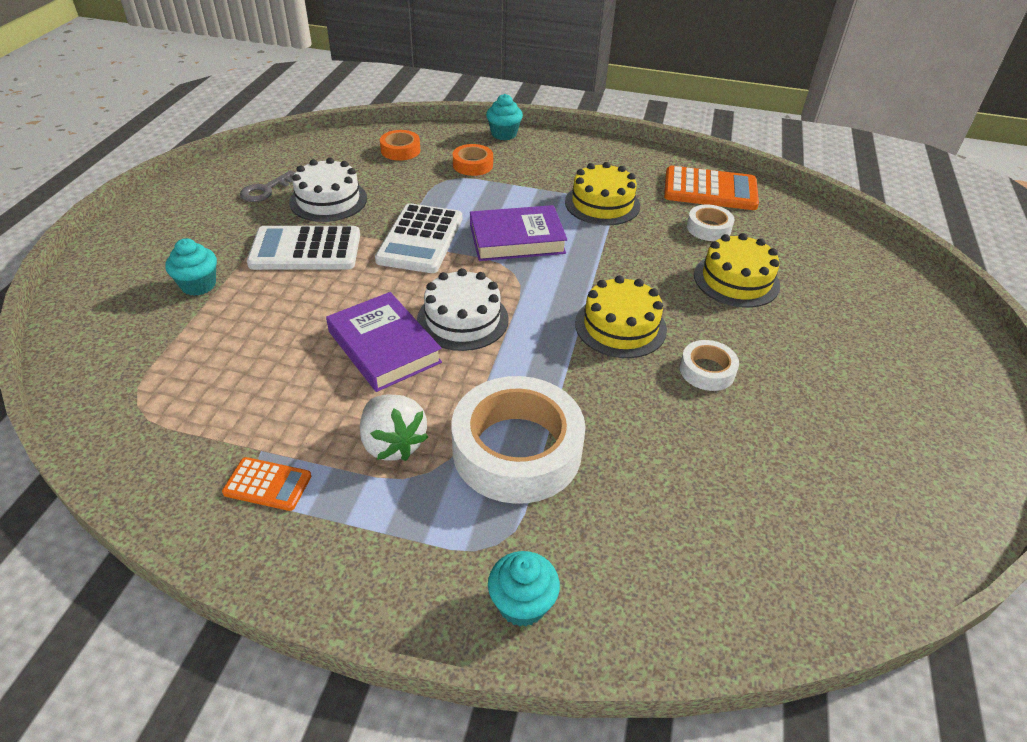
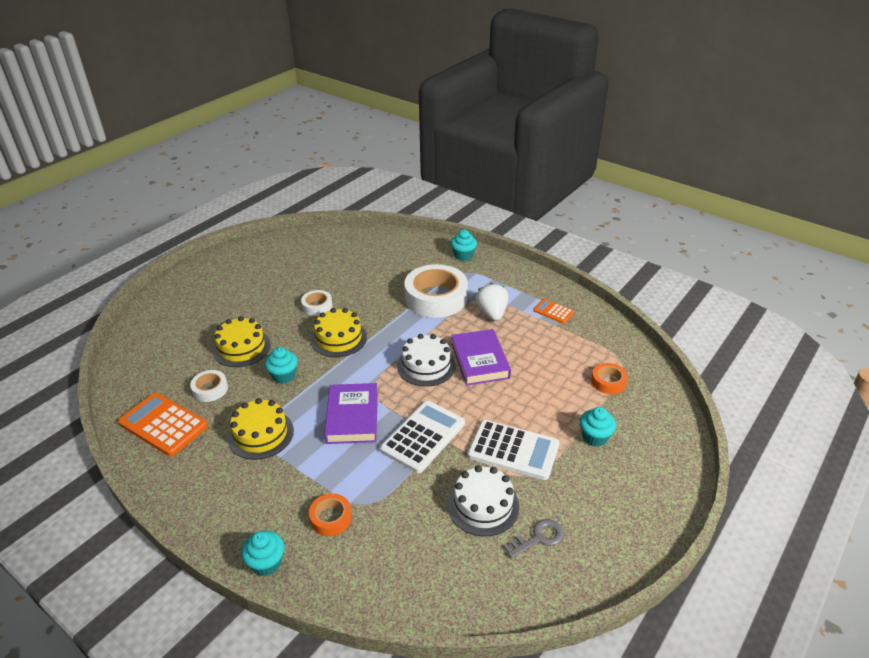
camera: 155 degrees left, 5 degrees down
(400, 150) = (389, 566): orange tape -> orange tape (608, 382)
(517, 239) = (352, 417): purple book -> purple book turned 75 degrees clockwise
(642, 261) = (283, 376): none -> turquoise cupcake

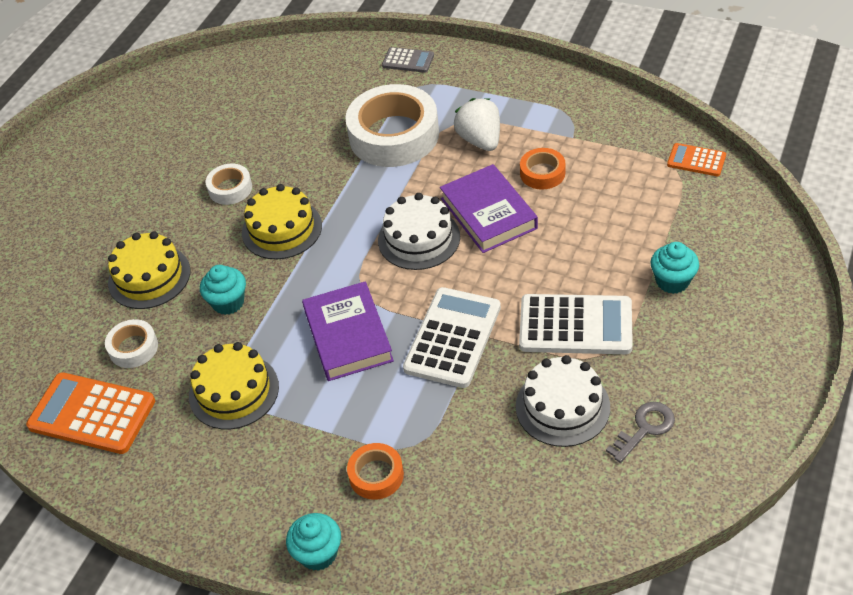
camera: 10 degrees left, 10 degrees up
(463, 256) = (408, 61): turquoise cupcake -> grey calculator
(553, 311) = (562, 117): orange calculator -> orange calculator (696, 160)
(608, 382) = (666, 201): orange tape -> orange tape (542, 173)

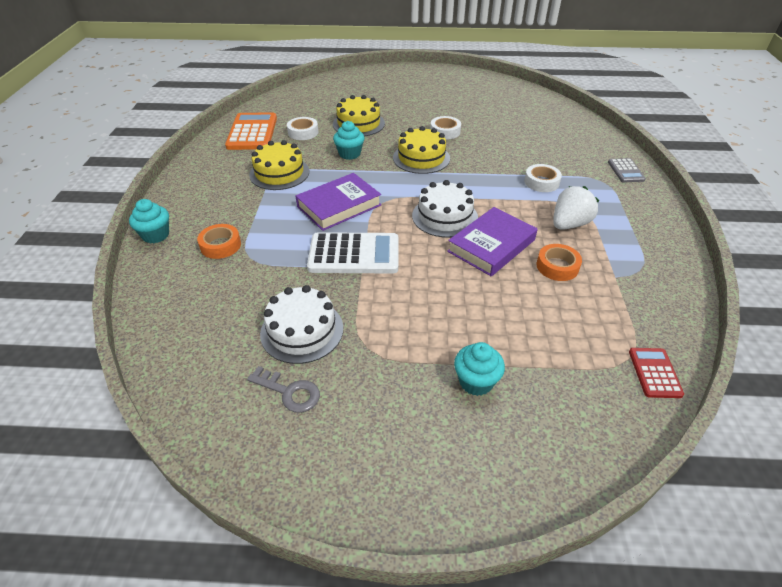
camera: 65 degrees right, 5 degrees down
(394, 135) = (541, 182): white tape -> white tape, size x0.48
(575, 325) = (393, 322): white calculator -> none
(696, 160) = (654, 373): orange calculator -> red calculator

